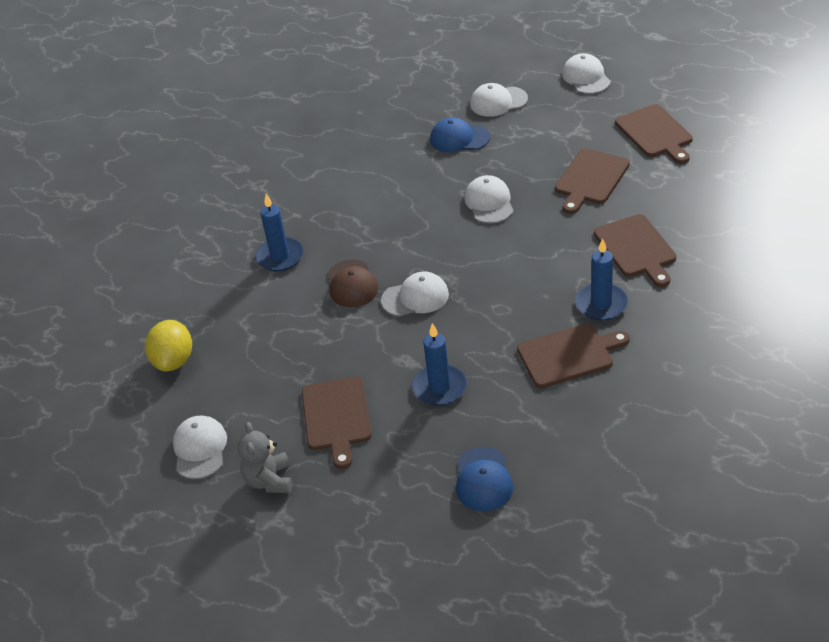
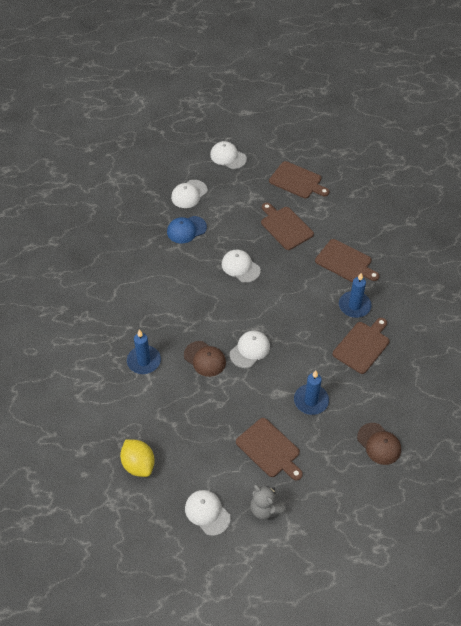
camera: 40 degrees left, 10 degrees up
(483, 479) = (379, 444): blue cap -> brown cap
(590, 179) = (285, 227): brown cutting board -> brown cutting board turned 150 degrees clockwise

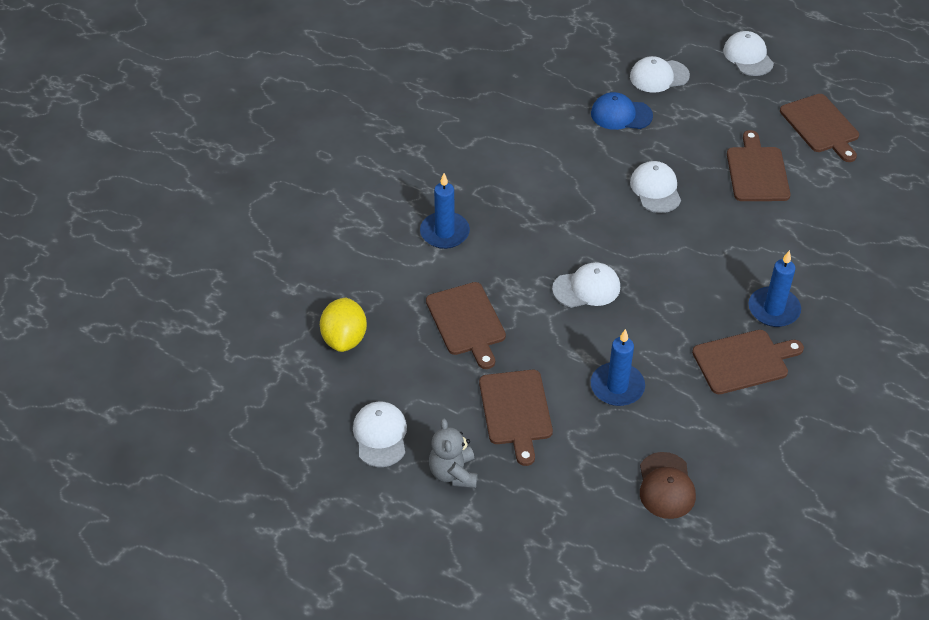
camera: 35 degrees right, 5 degrees down
(205, 359) = (521, 268): brown cap -> none
(345, 262) = (806, 252): brown cutting board -> brown cutting board (466, 322)

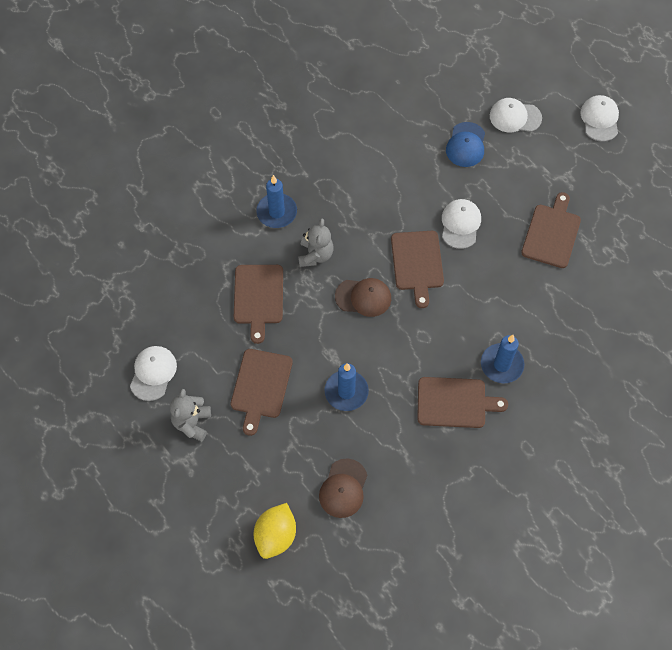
camera: 20 degrees right, 15 degrees up
(344, 339) = (162, 282): yellow lemon -> yellow lemon (276, 536)
(511, 262) = (315, 255): none -> grey teddy bear
(586, 288) = (363, 297): white cap -> brown cap
(621, 114) = (466, 145): blue cap -> blue cap turned 105 degrees counterclockwise
(820, 126) = (627, 206): brown cutting board -> brown cutting board (417, 263)

